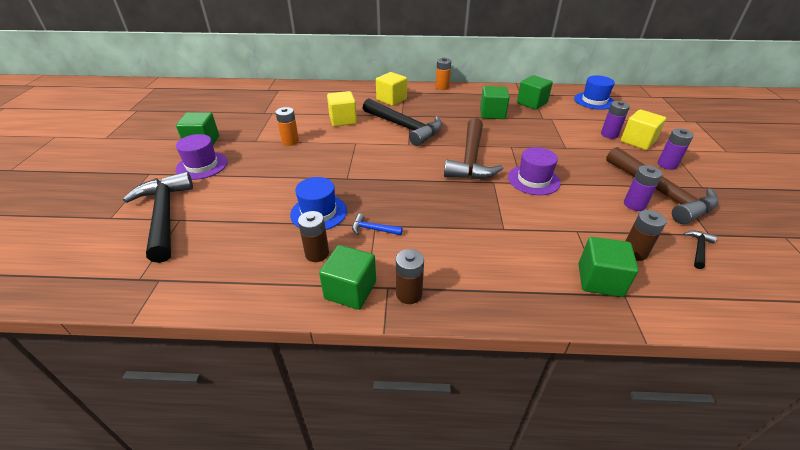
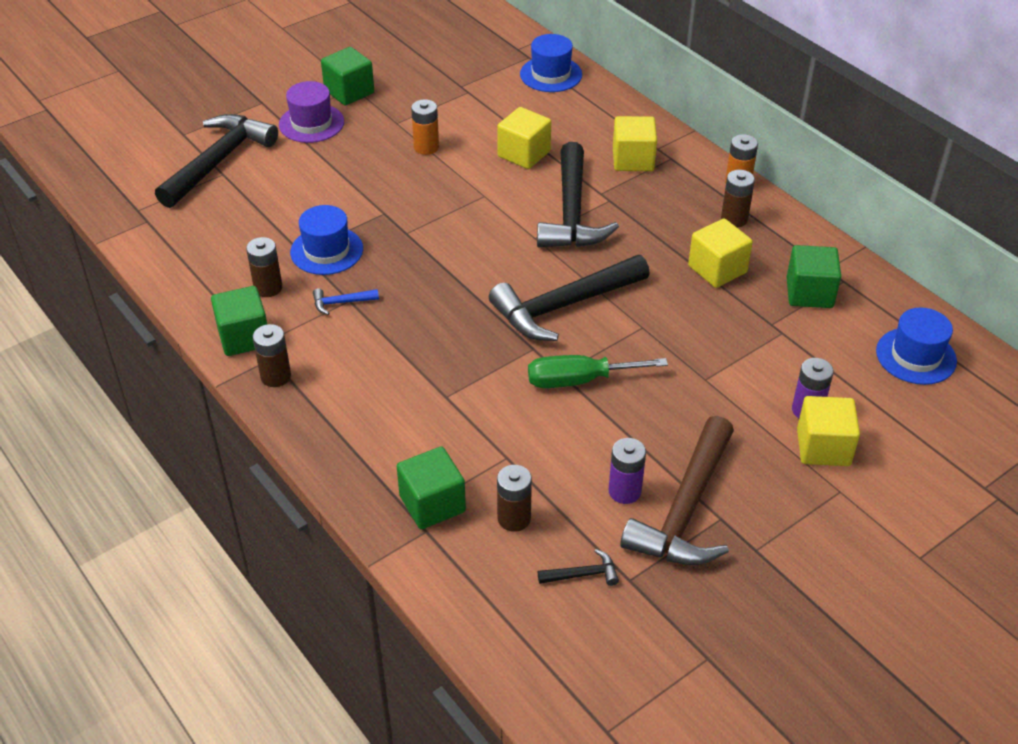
camera: 50 degrees right, 5 degrees up
(300, 90) = (551, 74): none -> blue hat
(373, 229) = (341, 303): blue hammer -> blue hammer turned 75 degrees counterclockwise
(464, 97) = (734, 219): none -> brown battery
(470, 159) = (564, 306): brown hammer -> black hammer
(492, 114) = (717, 269): green cube -> yellow cube
(533, 180) = (579, 380): purple hat -> green screwdriver
(667, 164) = (782, 497): purple battery -> none

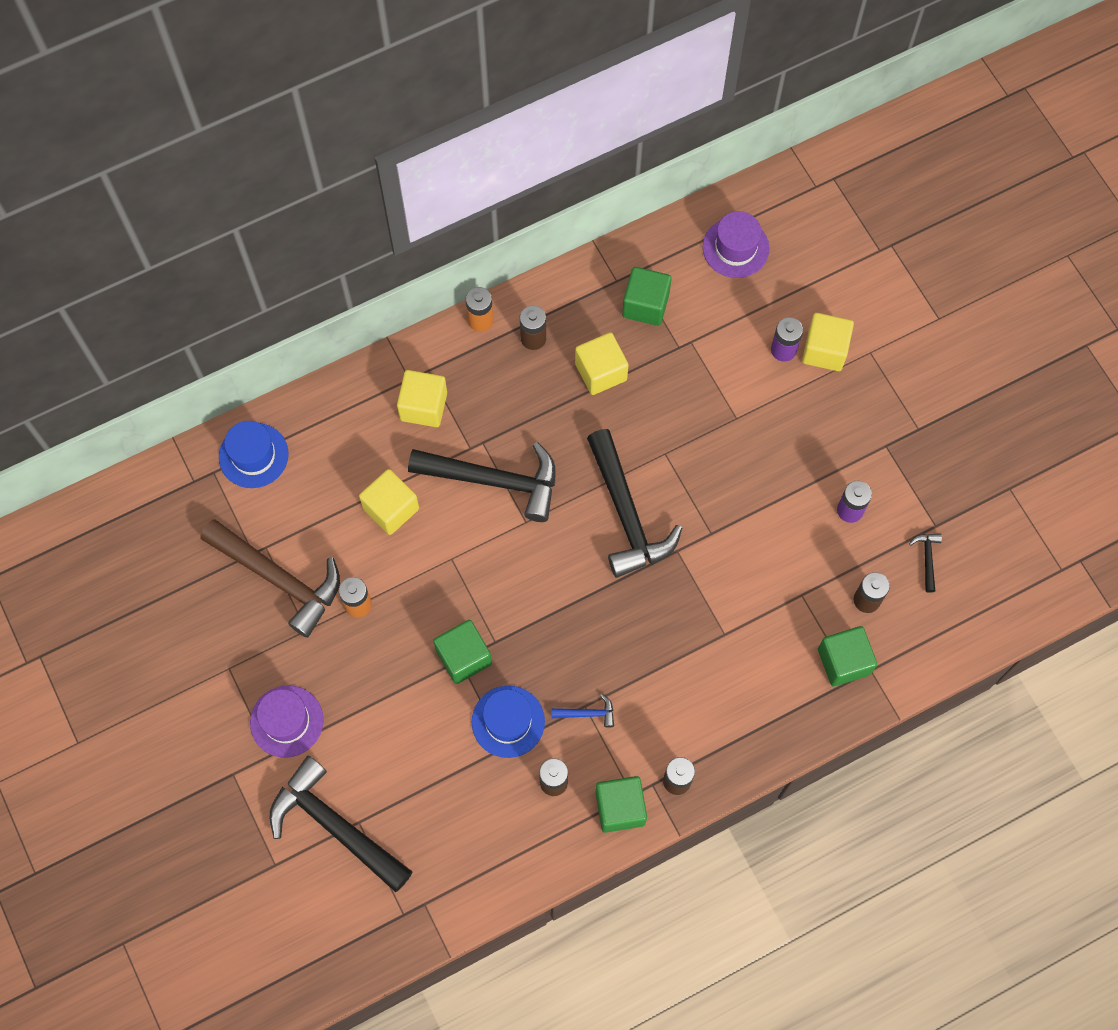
camera: 80 degrees left, 25 degrees up
(341, 303) = (587, 713): blue hammer -> blue hammer turned 90 degrees counterclockwise
(349, 92) = (235, 675): green cube -> green cube (463, 657)
(579, 380) = (722, 520): green screwdriver -> none
(685, 509) = (873, 469): brown hammer -> brown hammer (279, 579)
(916, 356) = (735, 248): blue hat -> purple hat

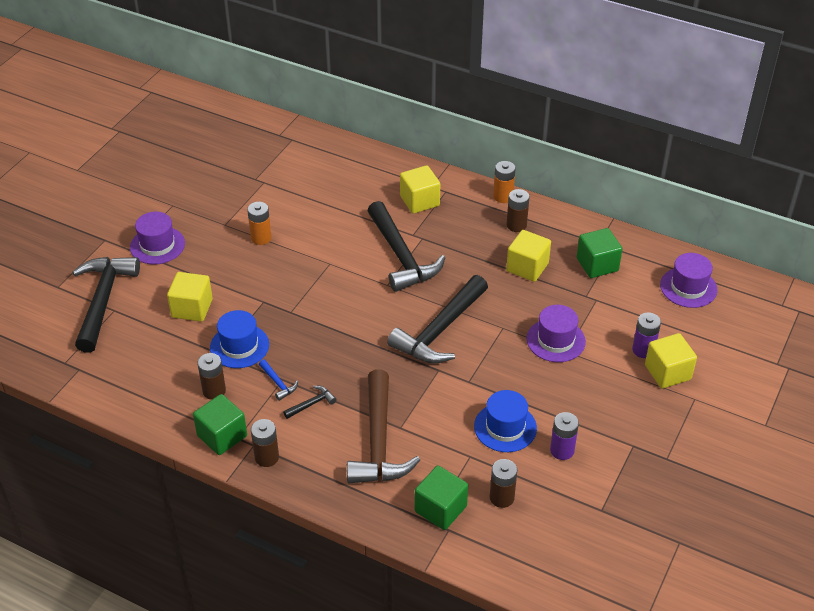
camera: 55 degrees right, 25 degrees down
(253, 455) = (317, 149): blue hat -> blue hat (505, 427)
(279, 579) = (248, 197): brown hammer -> brown hammer (378, 441)
(391, 509) = (338, 221): yellow cube -> yellow cube (192, 308)
(463, 657) = (267, 302): green cube -> none
(716, 417) = (555, 340): none -> purple hat
(927, 559) = (570, 518): black hammer -> black hammer (311, 404)

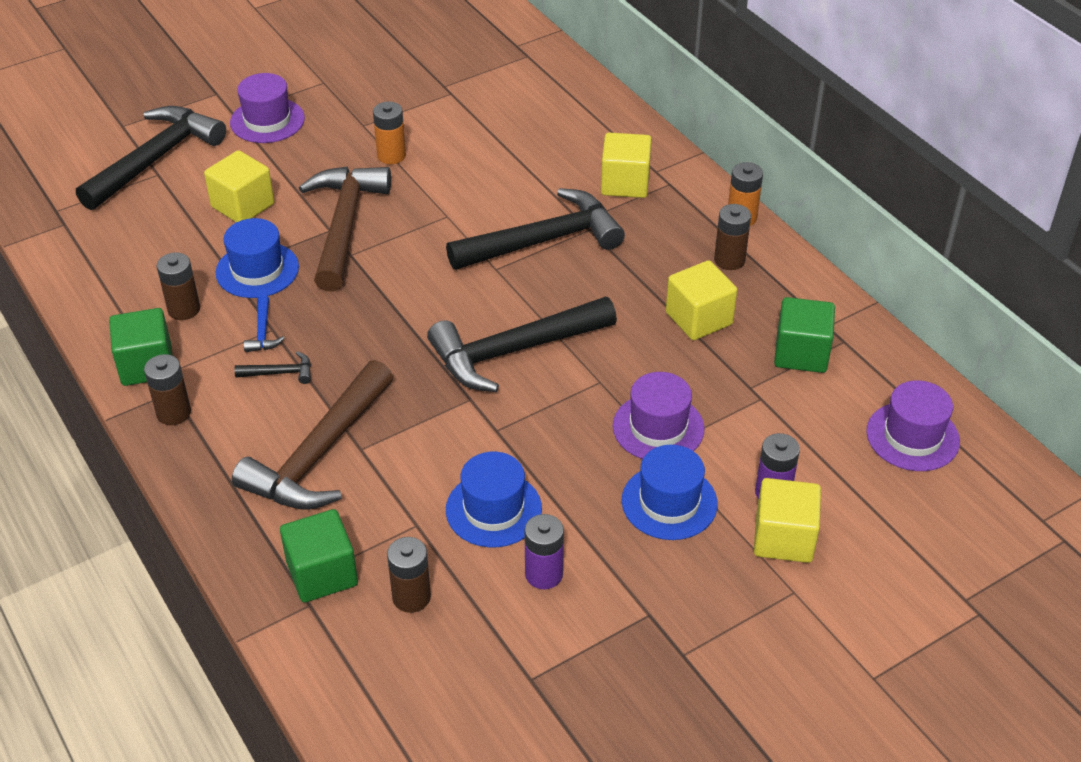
camera: 30 degrees right, 0 degrees up
(270, 295) = (344, 226): none -> brown hammer
(401, 256) = (543, 241): black hammer -> black hammer turned 120 degrees counterclockwise
(595, 380) = (669, 502): none -> blue hat

